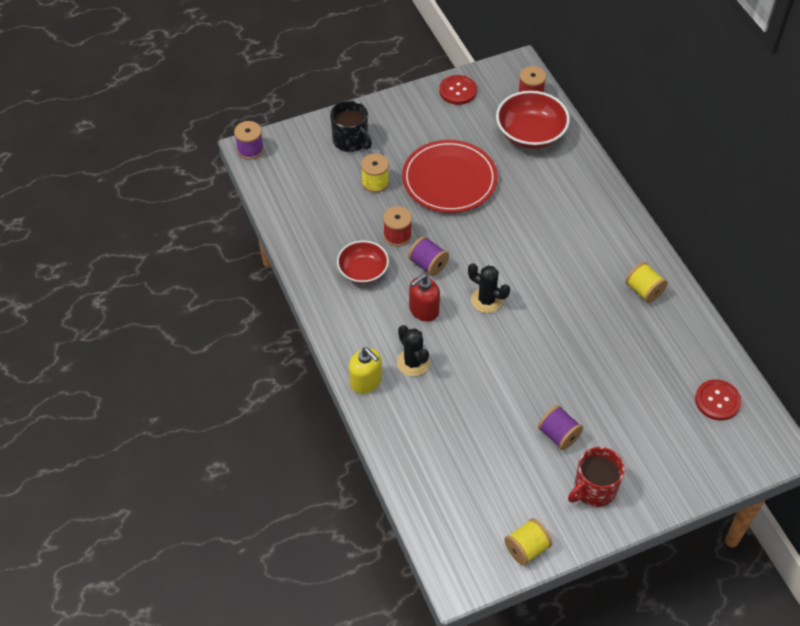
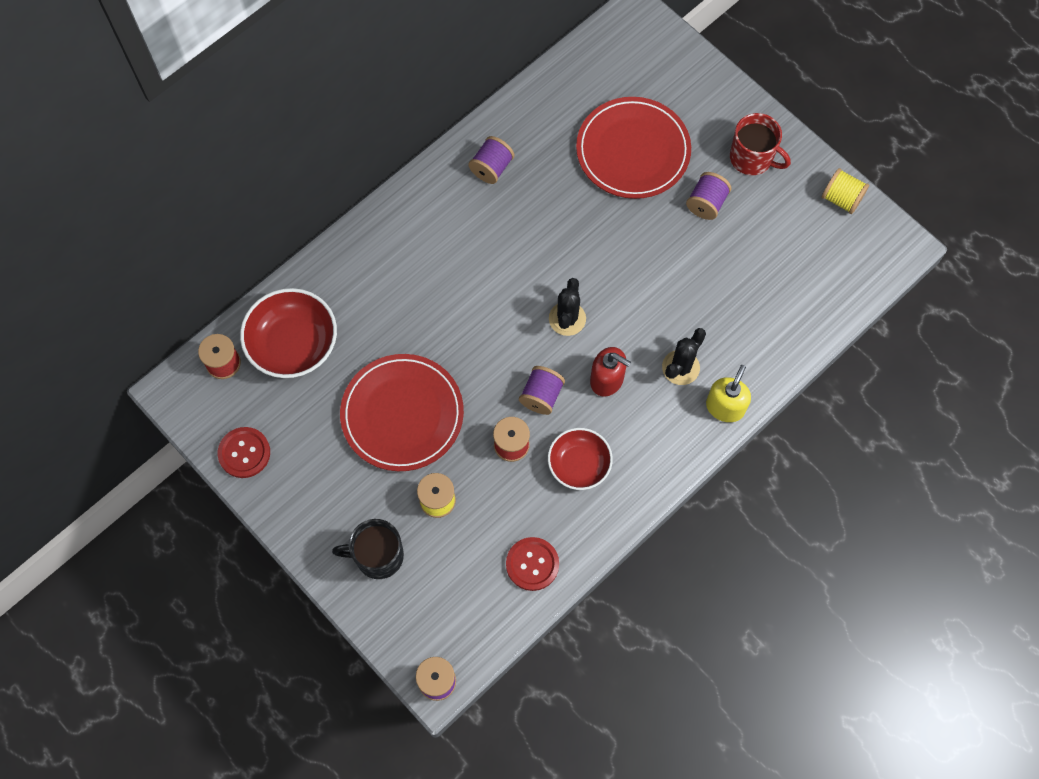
camera: 110 degrees left, 15 degrees up
(351, 141) = (377, 556): black mug -> black mug turned 120 degrees counterclockwise
(630, 397) = (633, 151): none -> red plate
(643, 291) = (491, 168): yellow spool -> purple spool
(717, 401) = (604, 75): red button -> red button (532, 564)

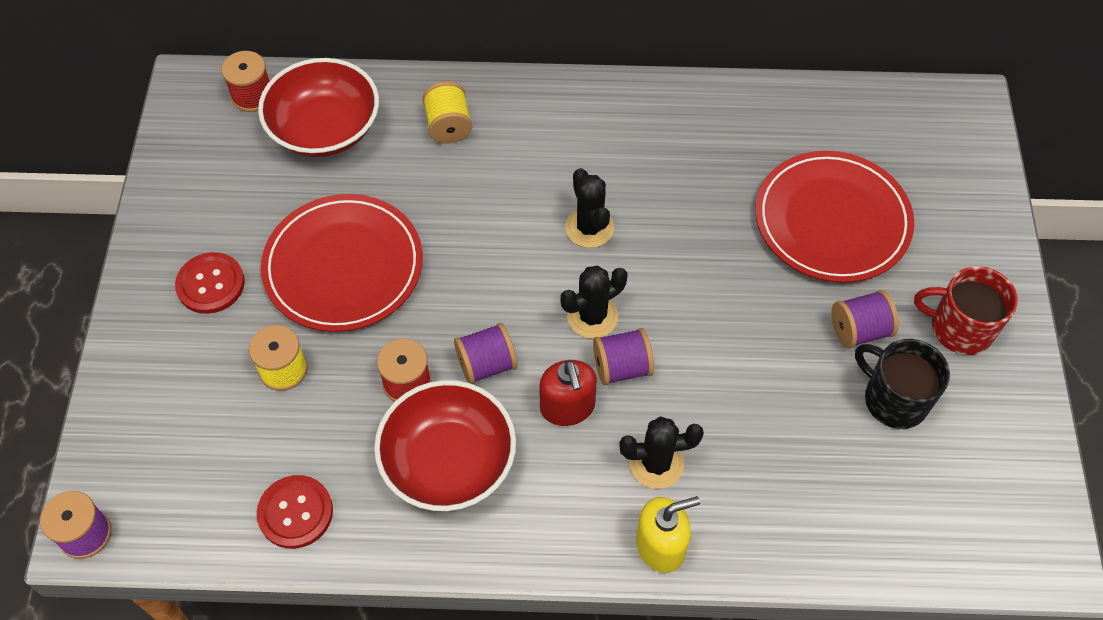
camera: 45 degrees right, 10 degrees down
(244, 453) = (179, 180): red button -> red button (210, 284)
(377, 556) = (175, 368): black mug -> black mug (894, 399)
(491, 168) = (671, 127): purple spool -> purple spool (622, 367)
(511, 269) = (589, 228): none -> black cactus
(579, 464) = (448, 461): red bowl -> red bowl, size x1.53
(752, 158) = (959, 328): red mug -> red mug turned 120 degrees clockwise
(841, 199) = (1025, 451): yellow spool -> yellow spool (448, 126)

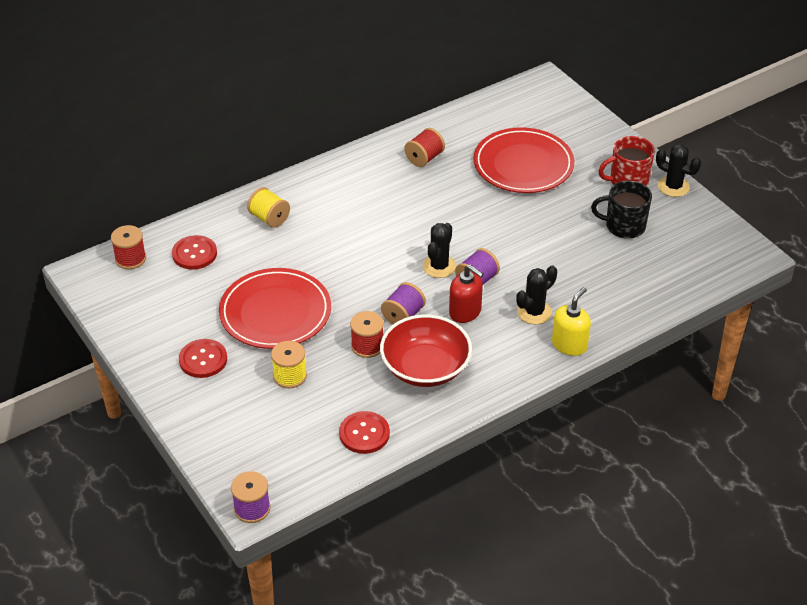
camera: 35 degrees left, 15 degrees down
(325, 128) = (194, 254): red bowl -> red button
(589, 228) = (398, 228): black cactus -> black cactus (673, 187)
(708, 140) = (424, 158): none -> red spool
(859, 330) = (580, 206): purple spool -> none

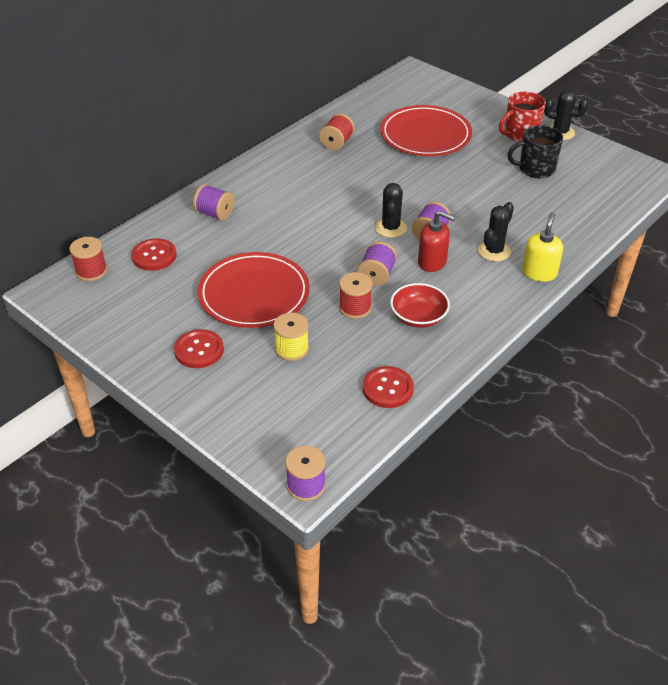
camera: 15 degrees left, 0 degrees up
(269, 218) = (215, 214): yellow spool -> purple spool
(425, 368) = (418, 317): red bowl -> red bowl, size x0.66

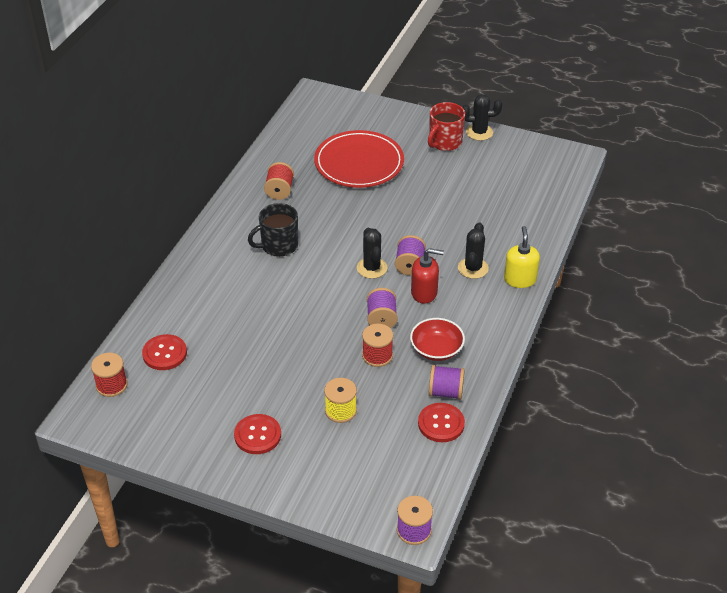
camera: 20 degrees left, 0 degrees up
(215, 214) = (200, 294): purple spool -> purple spool (445, 392)
(254, 294) = (279, 367): red plate -> none
(535, 169) = (473, 176): black mug -> black mug (278, 246)

